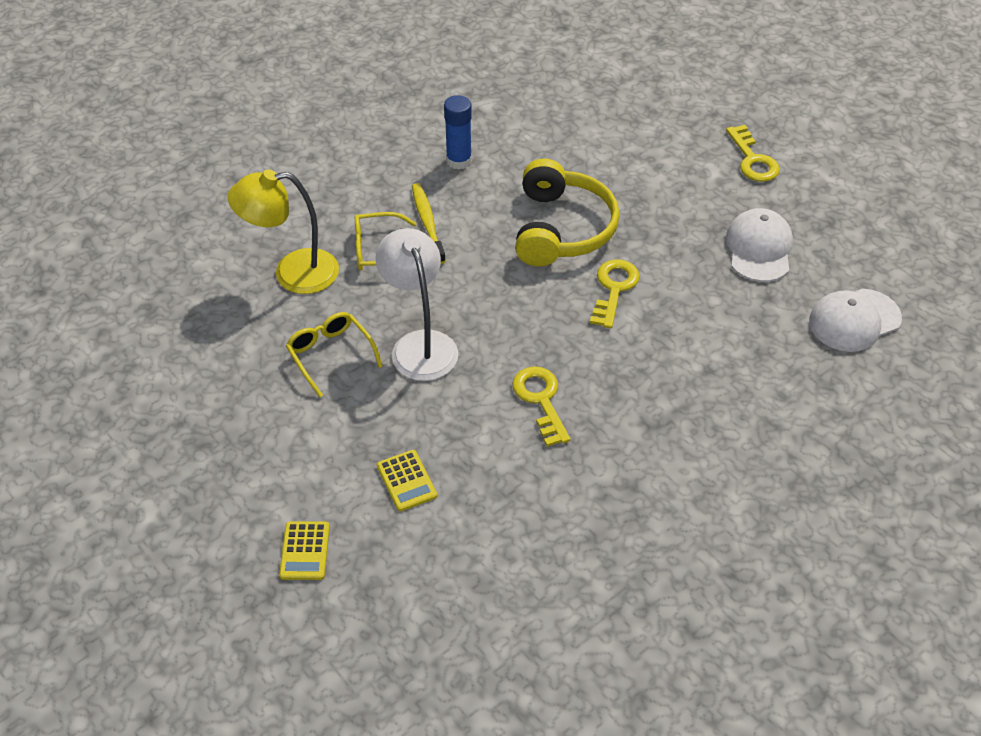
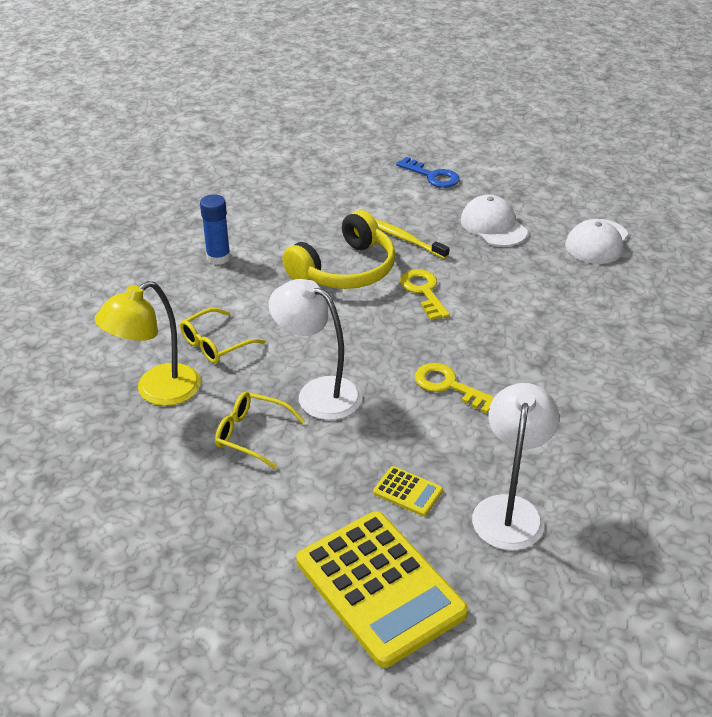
camera: 35 degrees left, 10 degrees down
(305, 551) = (380, 587): yellow calculator -> yellow calculator, size x2.38
(427, 223) = (237, 308): yellow toothbrush -> yellow toothbrush (405, 239)
(475, 549) = (509, 510): none -> white lamp
(561, 228) = (345, 270): yellow headphones -> yellow headphones turned 75 degrees clockwise
(753, 160) = (432, 176): yellow key -> blue key

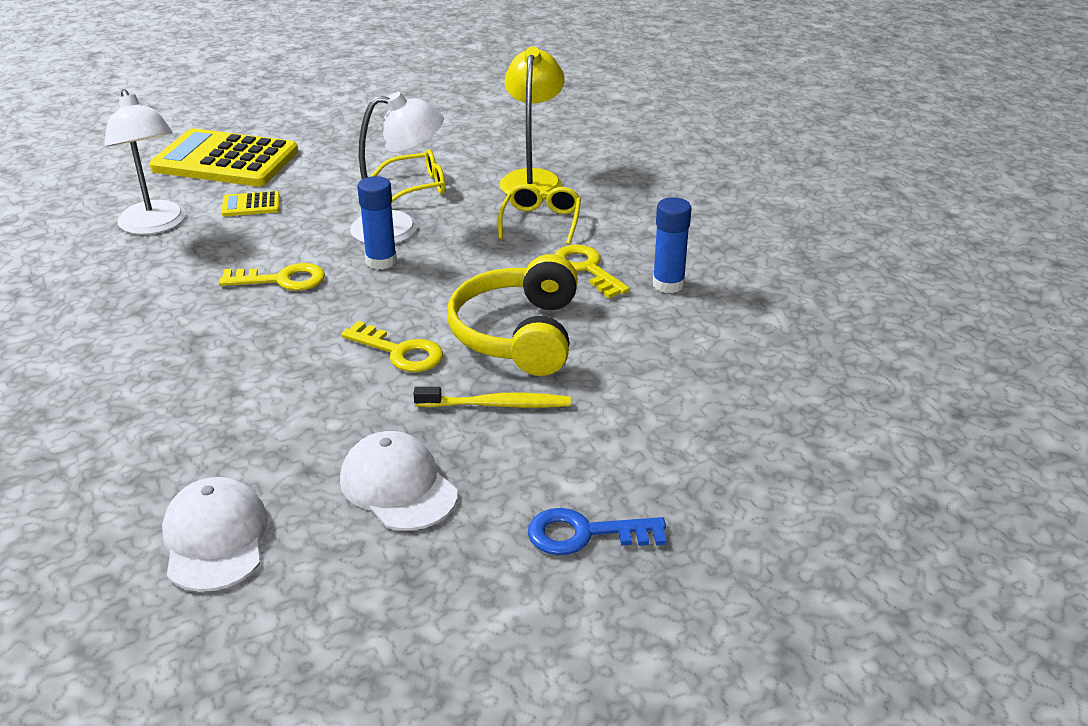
camera: 140 degrees right, 5 degrees down
(245, 291) = (587, 269): none -> yellow key
(364, 367) = (381, 261): none -> blue glue stick
(493, 226) = (398, 487): white cap -> white cap turned 150 degrees counterclockwise

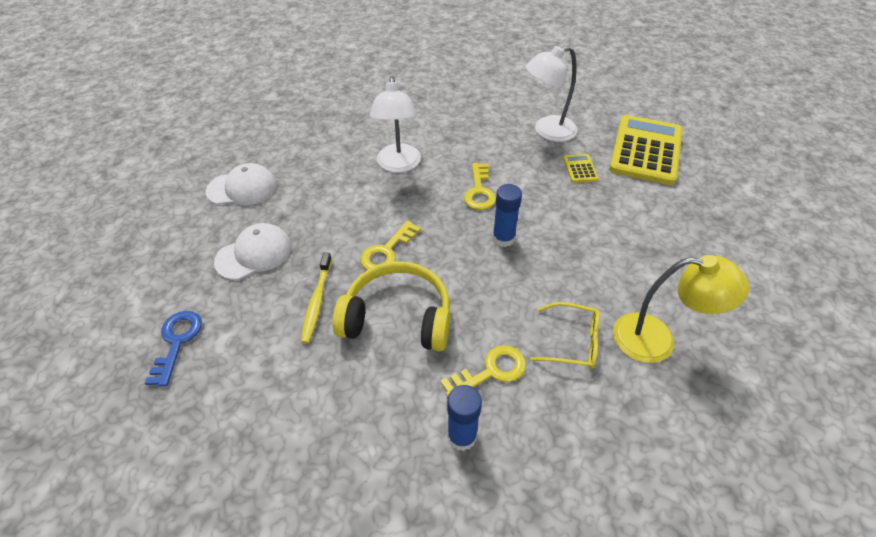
camera: 95 degrees right, 15 degrees up
(399, 228) = (553, 247): white lamp -> white lamp (398, 165)
(417, 187) = (624, 257): yellow glasses -> none

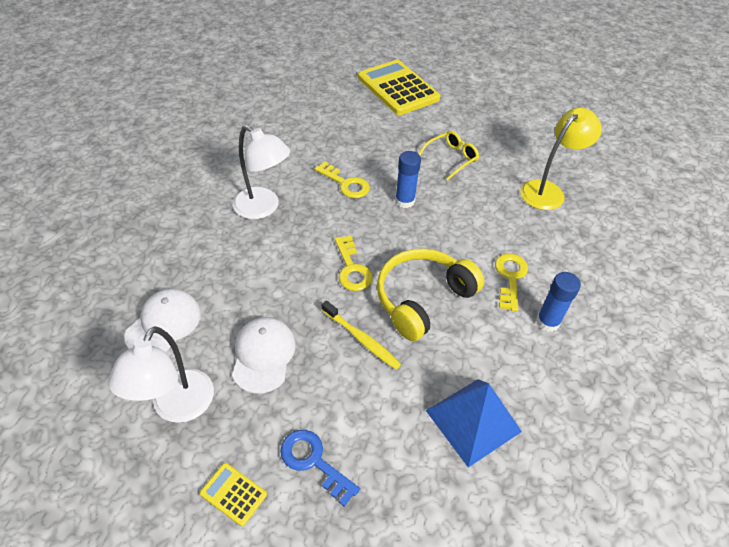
camera: 55 degrees left, 0 degrees up
(288, 433) = (473, 421): none -> blue pyramid
(547, 131) = (325, 114): white lamp -> white lamp (177, 407)
(573, 342) = (520, 225): yellow glasses -> yellow glasses (451, 158)
(580, 169) = (380, 125): yellow calculator -> yellow calculator (233, 494)

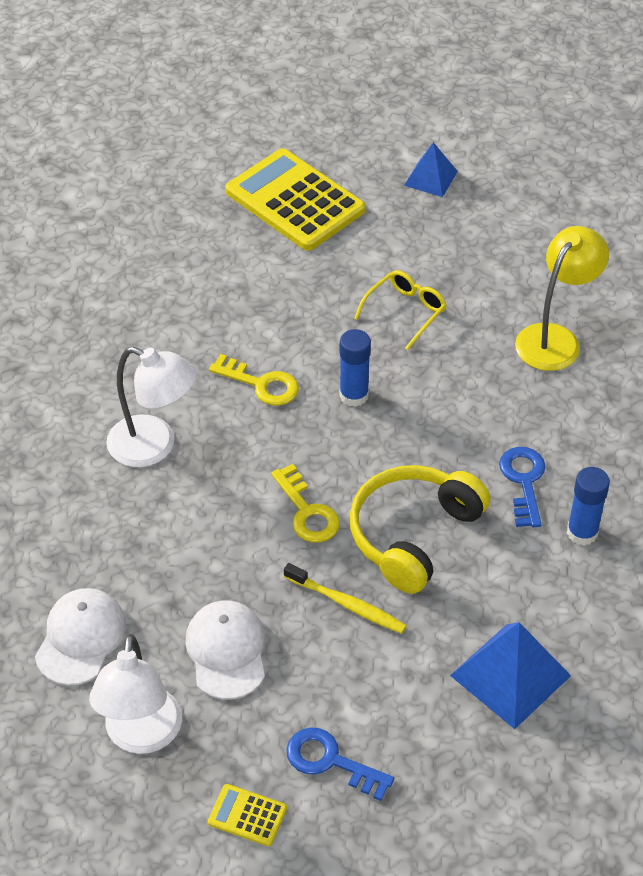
camera: 10 degrees left, 0 degrees up
(484, 90) = (430, 178): none -> blue pyramid
(510, 277) = (523, 481): yellow key -> blue key

